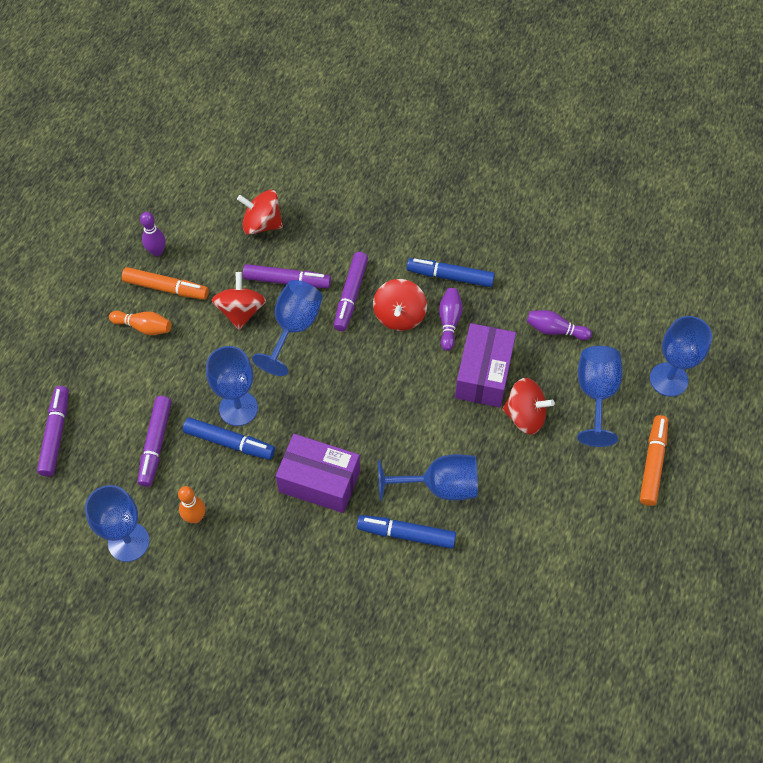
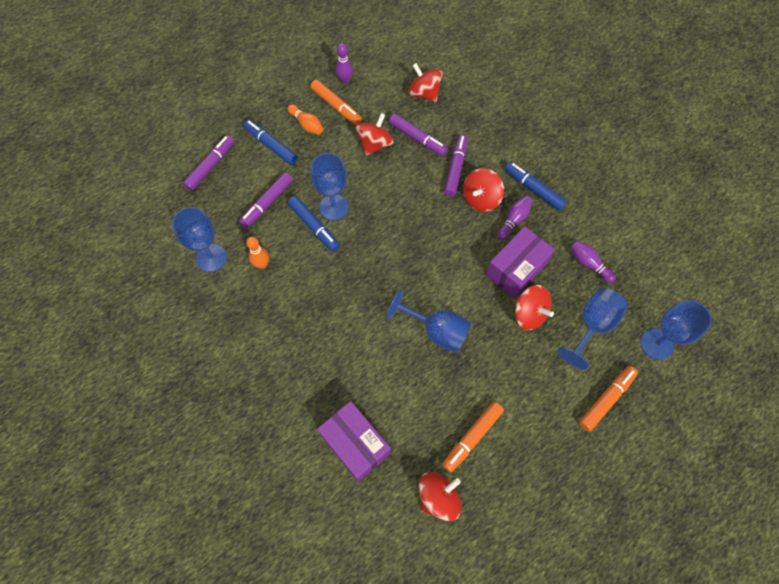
camera: 30 degrees right, 5 degrees up
(293, 328) = (403, 172): blue goblet -> none
(319, 481) = (356, 283): purple box -> purple box (355, 444)
(351, 295) = (455, 169): purple marker -> purple marker turned 150 degrees clockwise
(406, 534) = (393, 352): blue marker -> blue marker (271, 146)
(544, 577) = (472, 437): none -> orange marker
(546, 659) = (438, 497): none -> red spinning top

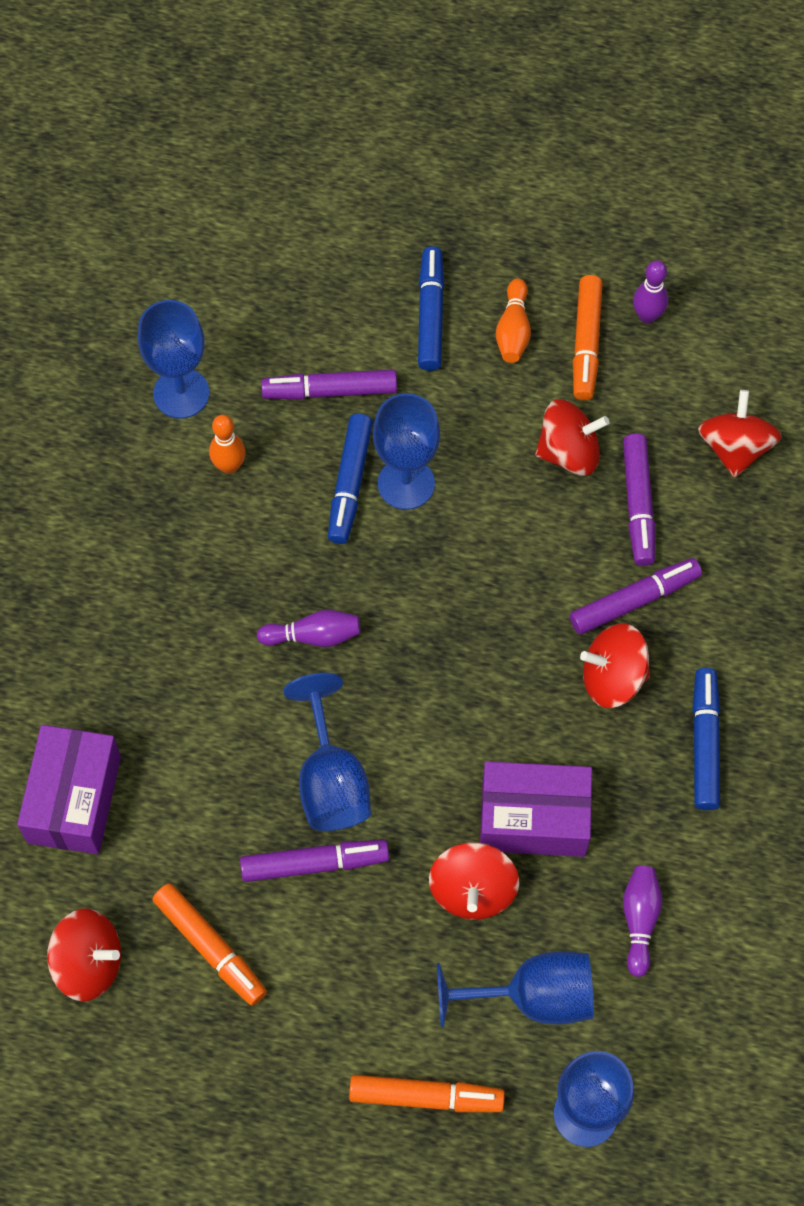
camera: 50 degrees right, 0 degrees up
(211, 166) = (321, 266): purple marker -> purple marker (314, 863)
(472, 437) = (210, 947): orange marker -> orange marker turned 135 degrees counterclockwise
(513, 220) = (618, 754): purple bowling pin -> purple bowling pin (313, 636)

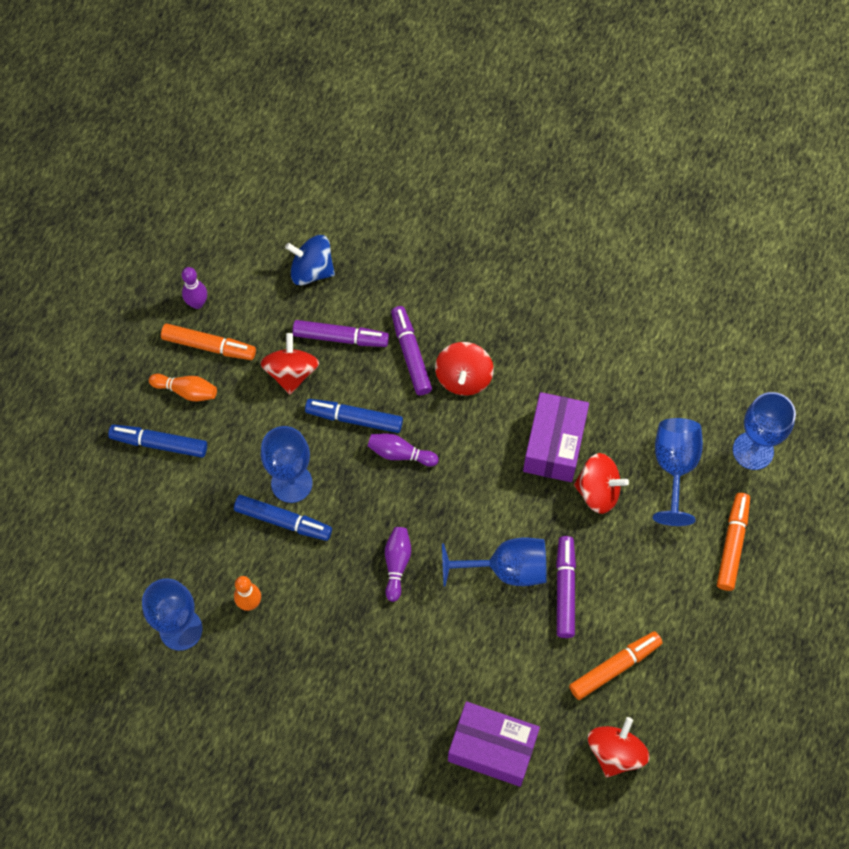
camera: 80 degrees left, 0 degrees up
(330, 391) = (205, 523): purple marker -> none
(639, 920) = (632, 394): purple bowling pin -> purple bowling pin (400, 454)
(704, 743) = (519, 333): blue marker -> blue marker (354, 419)
(735, 448) = (312, 271): red spinning top -> blue spinning top

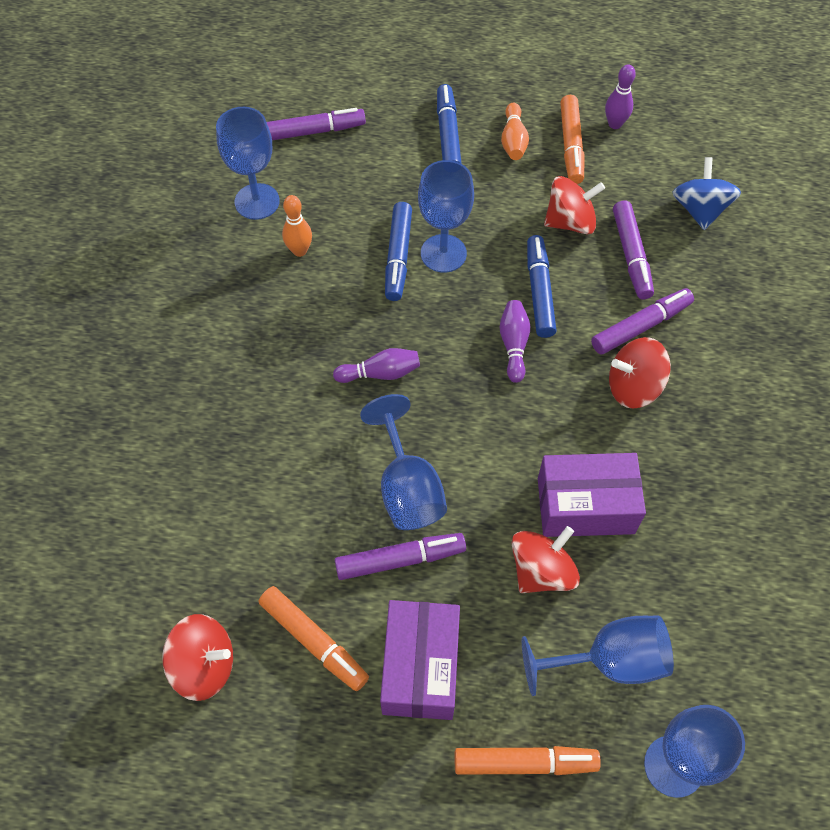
camera: 75 degrees right, 5 degrees down
(113, 561) = (313, 131): none -> purple marker
(492, 748) = (184, 522): purple box -> purple box (420, 667)
(598, 491) = (541, 571): red spinning top -> red spinning top turned 135 degrees counterclockwise

